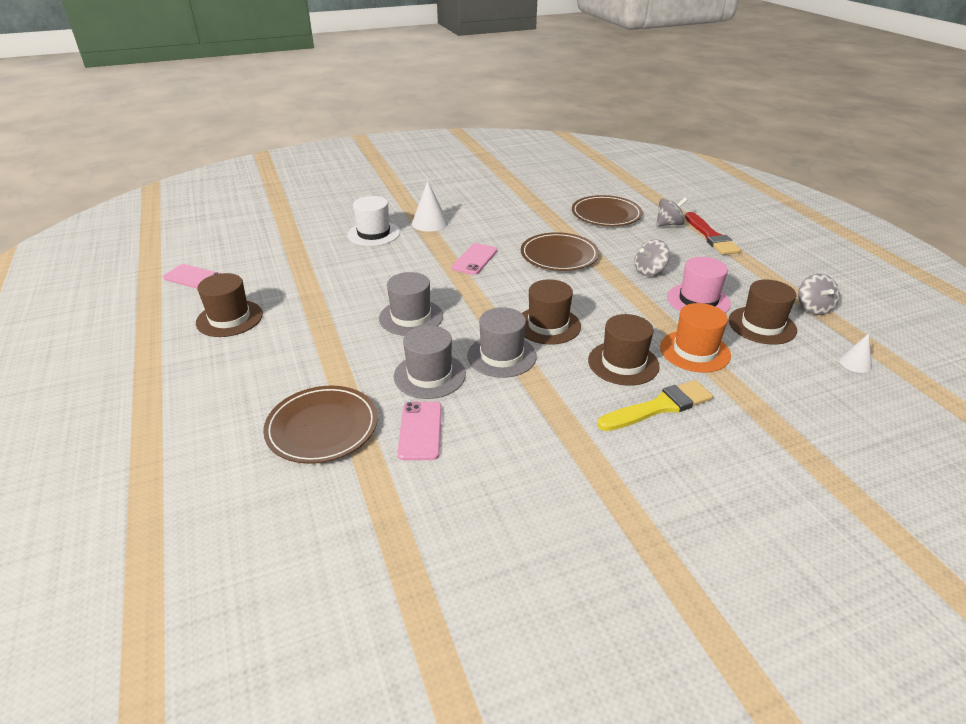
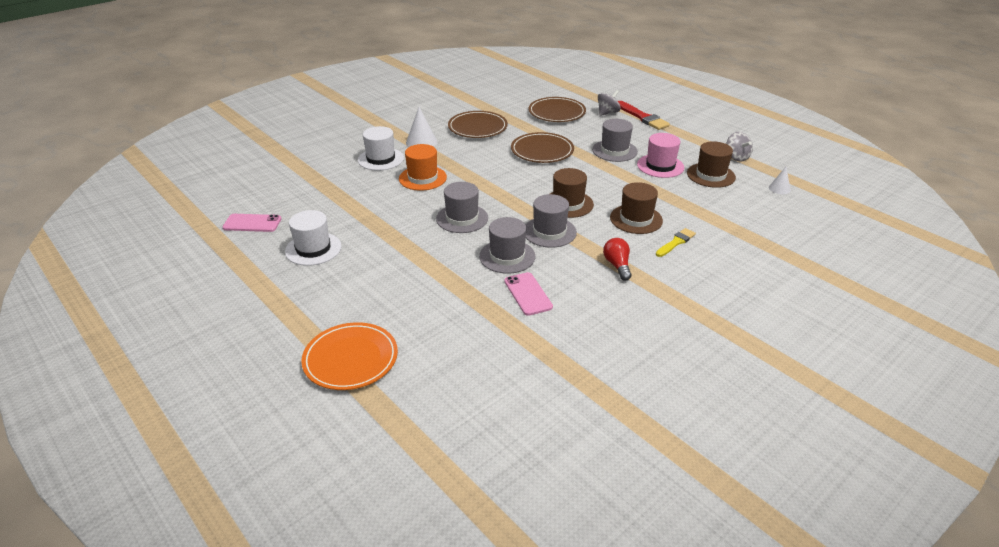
camera: 20 degrees left, 0 degrees up
(162, 460) = (350, 359): none -> orange plate
(229, 318) = (313, 249): brown hat -> white hat
(322, 427) = (455, 308): brown plate -> brown plate (477, 127)
(475, 259) = (479, 165): pink phone -> none
(559, 420) = (617, 265): none -> red light bulb
(649, 271) = (614, 151): grey spinning top -> grey hat
(659, 407) = (676, 242): yellow brush -> yellow brush, size x0.63
(694, 351) = (677, 201): orange hat -> orange hat (422, 178)

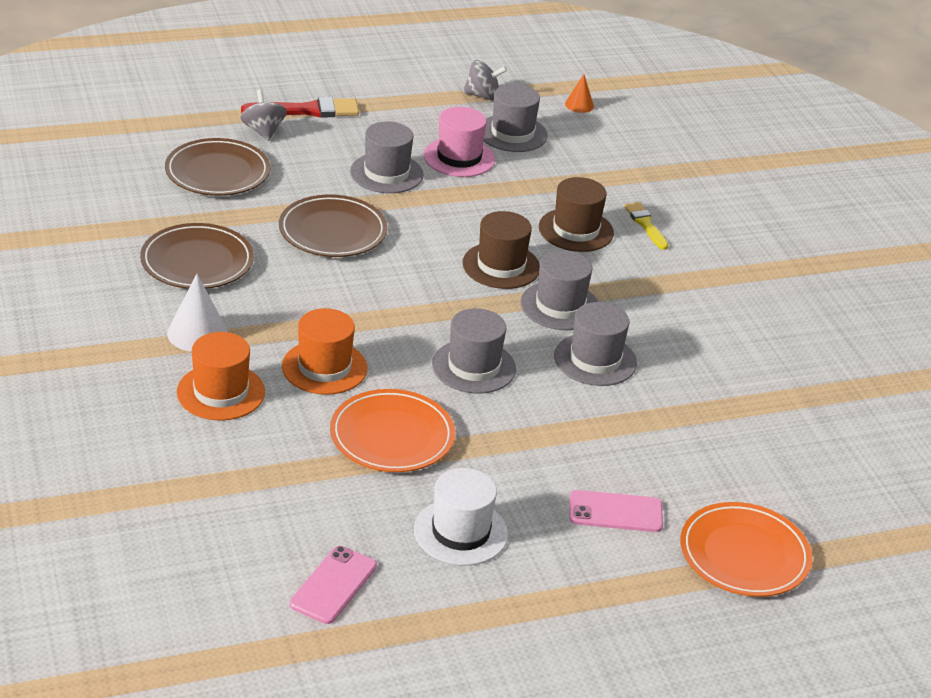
camera: 70 degrees left, 0 degrees up
(380, 210) = (392, 436): none -> orange plate
(381, 159) = (221, 392): white hat -> orange hat
(528, 294) = (686, 371): pink phone -> pink phone (615, 512)
(617, 265) = (667, 284): red light bulb -> none
(711, 175) = (512, 133): brown hat -> grey hat
(779, 188) = (579, 105): white cone -> orange cone

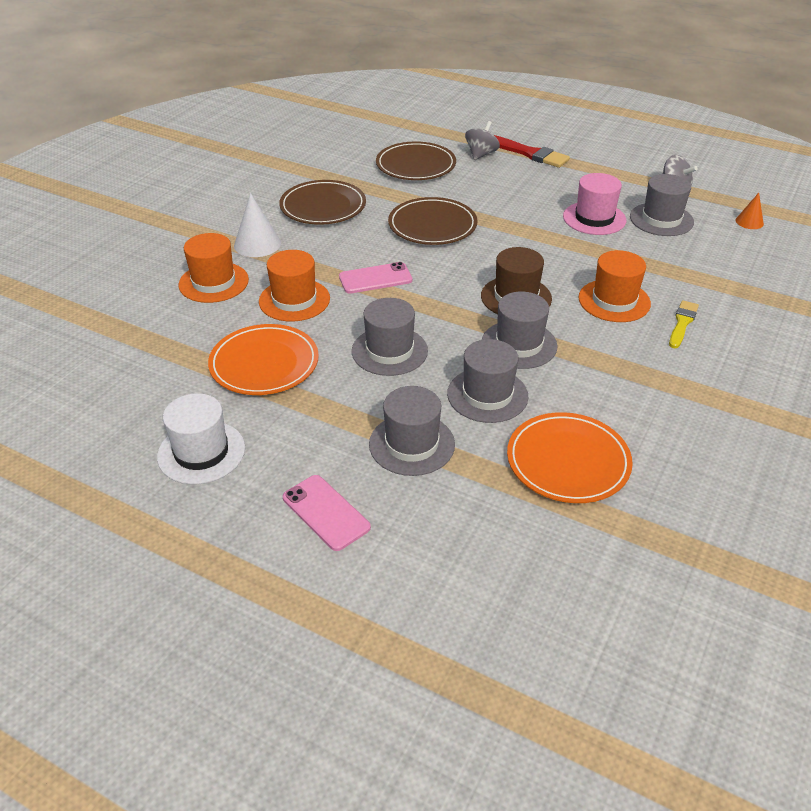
camera: 50 degrees right, 5 degrees up
(333, 585) = (76, 432): pink phone -> pink phone (375, 278)
(386, 173) = (525, 207): grey hat -> grey hat (412, 444)
(576, 230) = (614, 301): brown hat -> orange hat
(744, 554) = (372, 620): orange plate -> orange plate (568, 461)

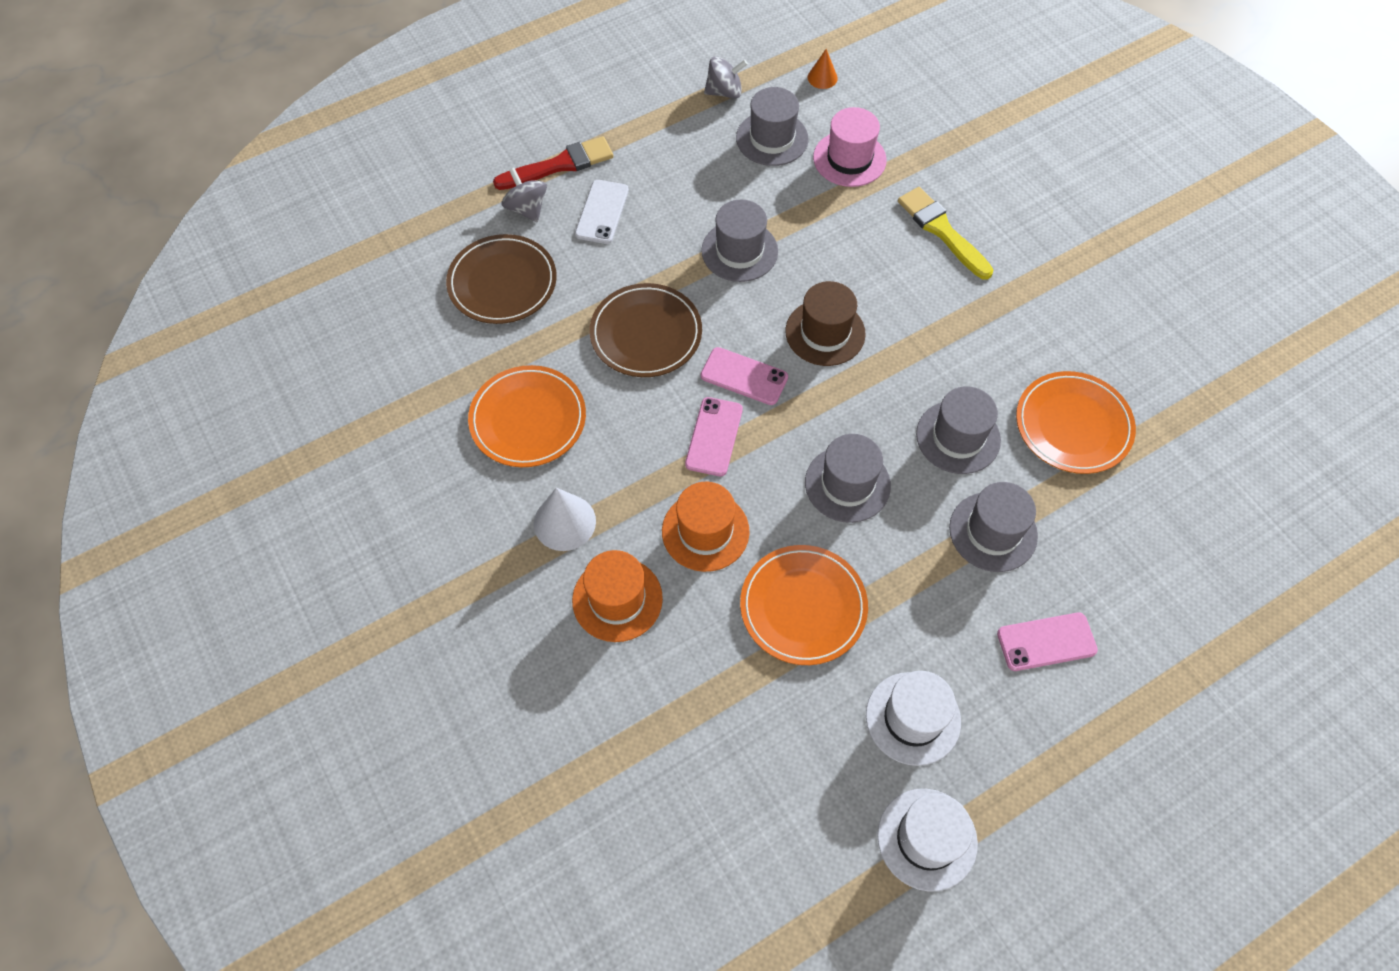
camera: 60 degrees left, 20 degrees up
(95, 495) = (927, 839): none -> white hat
(323, 206) = (528, 419): brown plate -> orange plate
(438, 274) = (744, 376): none -> pink phone
(511, 179) = (602, 212): none -> white phone
(519, 344) = (900, 372): grey hat -> grey hat (739, 251)
(594, 218) = (732, 189): pink hat -> pink hat (849, 159)
(614, 301) = (879, 259): orange hat -> none
(682, 323) = (942, 231): yellow brush -> yellow brush, size x1.58

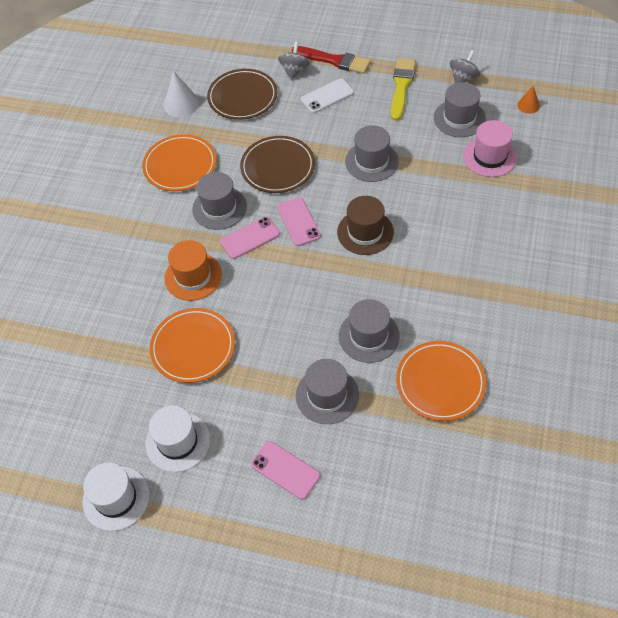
camera: 50 degrees right, 5 degrees down
(564, 522) = (140, 222): white cone -> white cone (181, 104)
(617, 599) = (121, 273): orange hat -> none
(724, 92) = (463, 78): grey spinning top -> grey spinning top turned 90 degrees counterclockwise
(847, 484) = (284, 311): grey hat -> grey hat (219, 208)
(942, 231) = (495, 229): yellow brush -> yellow brush (401, 86)

